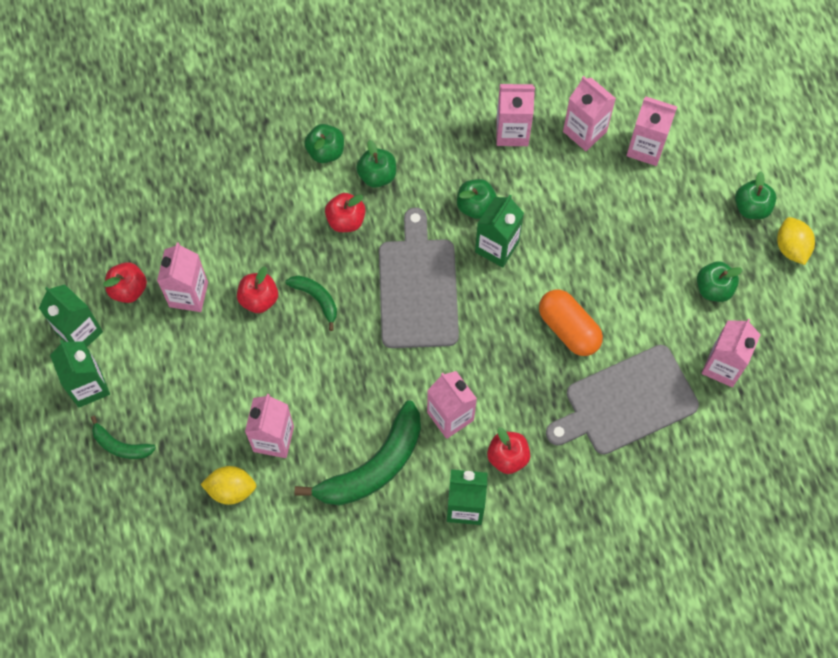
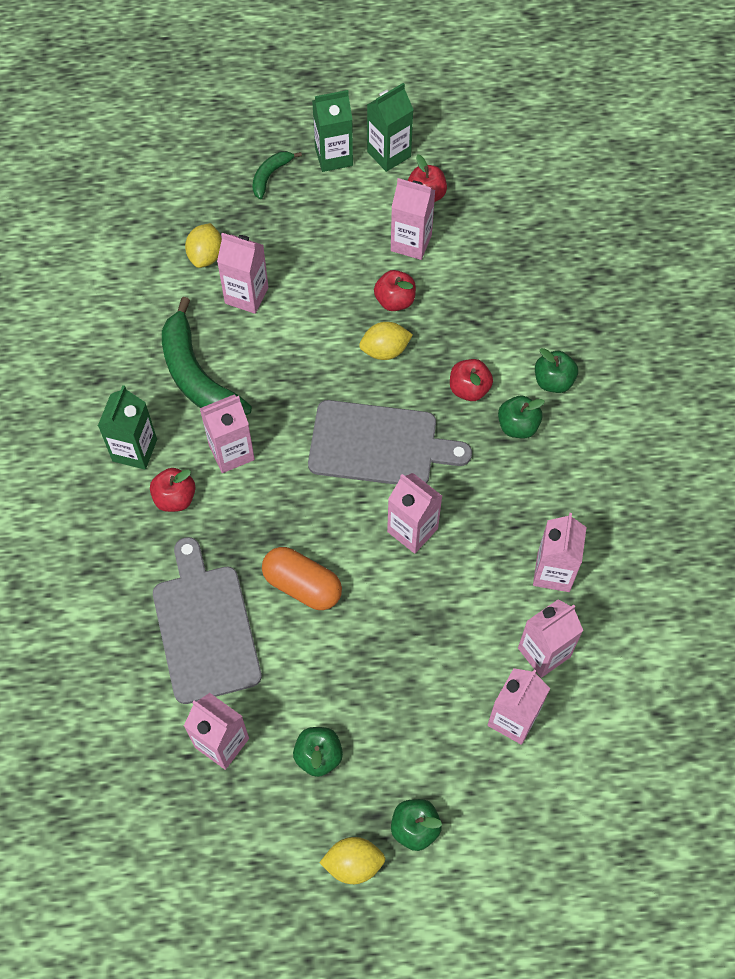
camera: 100 degrees right, 5 degrees down
(316, 299) = (385, 350): green banana -> yellow lemon
(475, 206) = (466, 517): green apple -> none
(497, 247) = (412, 530): green carton -> pink carton
(569, 328) = (302, 585): orange capsule -> orange capsule turned 60 degrees clockwise

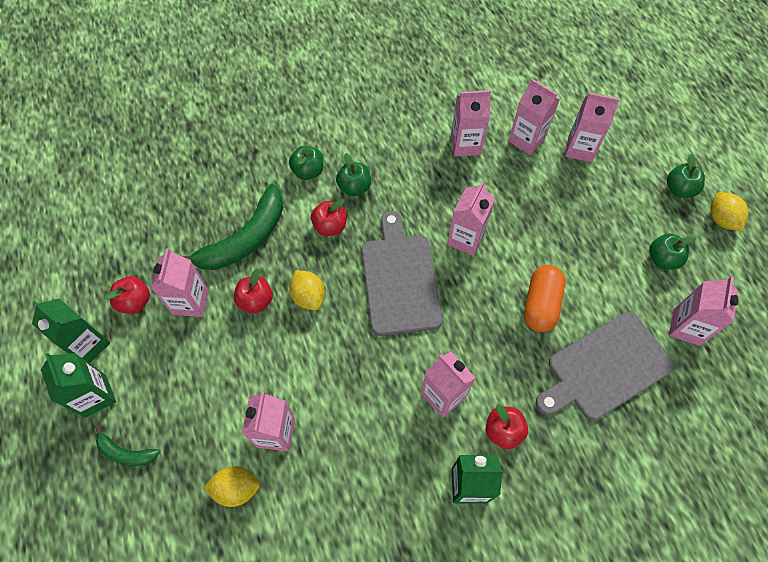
camera: 105 degrees left, 0 degrees up
(197, 375) = (375, 452): green banana -> green banana (245, 239)

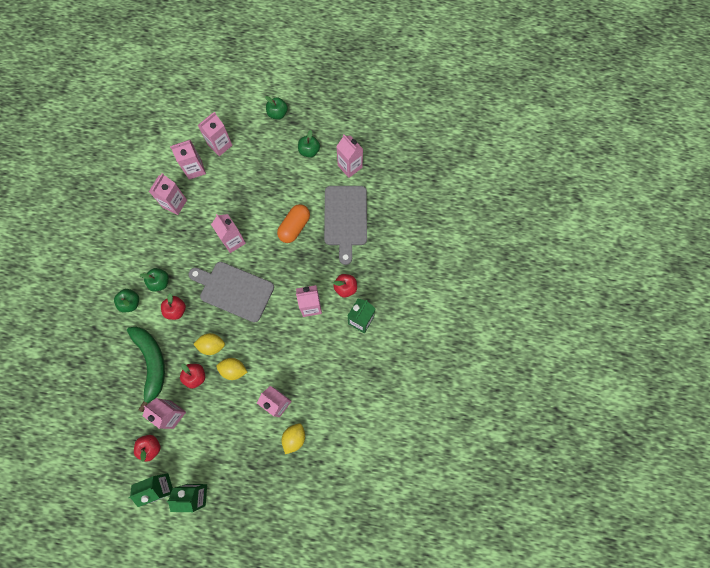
camera: 60 degrees left, 10 degrees up
(126, 452) = (239, 490): green banana -> none
(541, 304) = (294, 227): orange capsule -> orange capsule turned 75 degrees clockwise
(721, 219) = (307, 107): yellow lemon -> yellow lemon (233, 370)

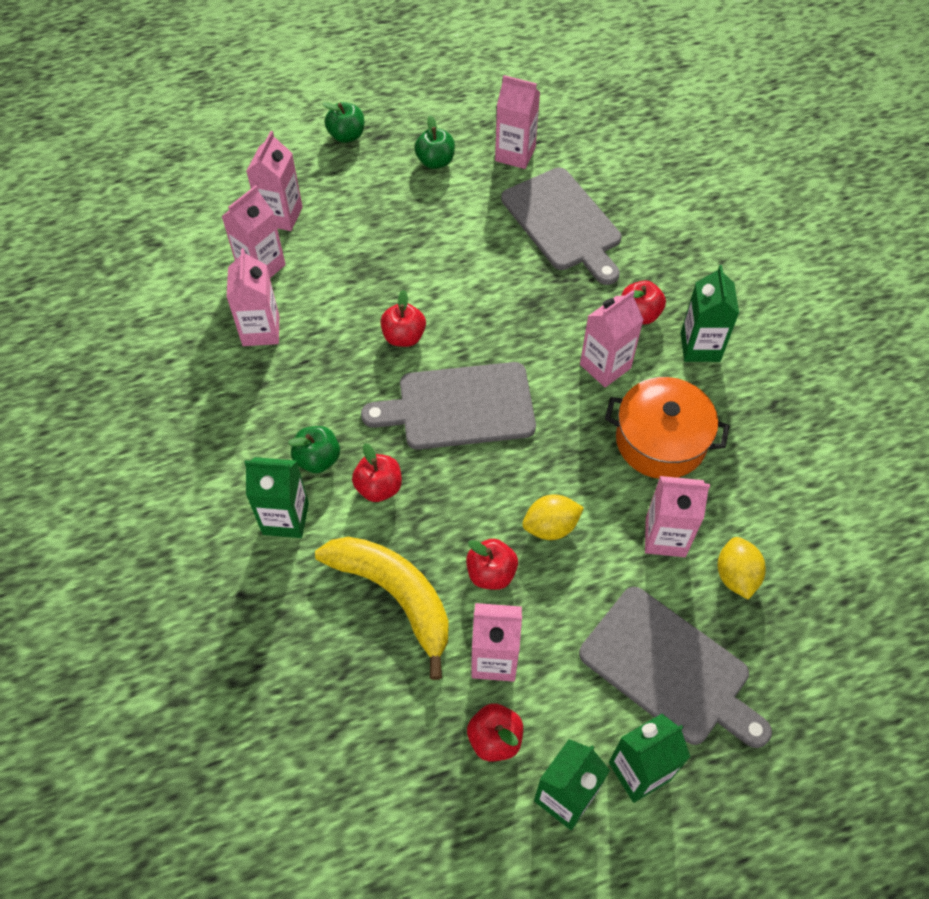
camera: 30 degrees left, 15 degrees down
(130, 303) = (285, 518): green apple -> green carton
(151, 363) = (395, 596): green banana -> yellow banana
(212, 345) = (484, 509): yellow lemon -> none
(233, 241) = (404, 337): pink carton -> red apple
(238, 461) = (670, 669): none -> grey cutting board
(294, 227) = (491, 271): orange capsule -> none
(308, 357) = (660, 441): none -> orange pot

